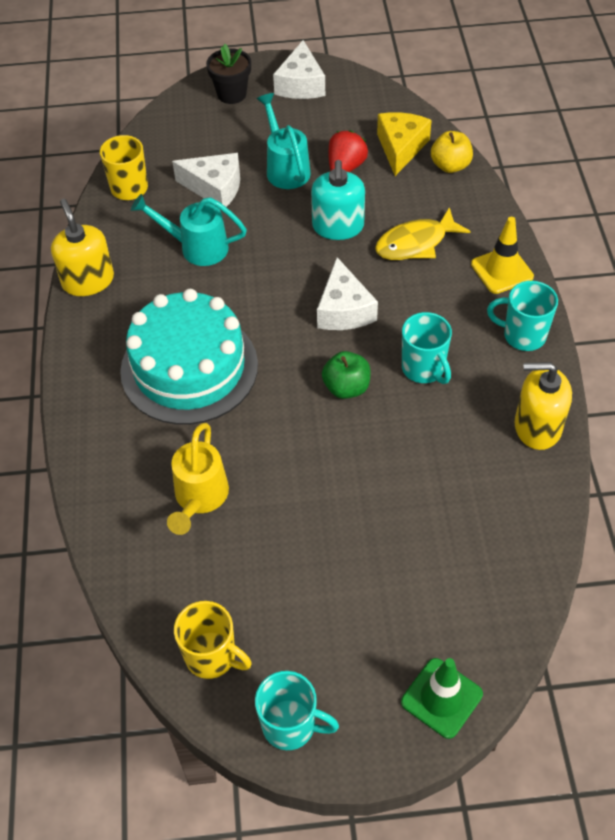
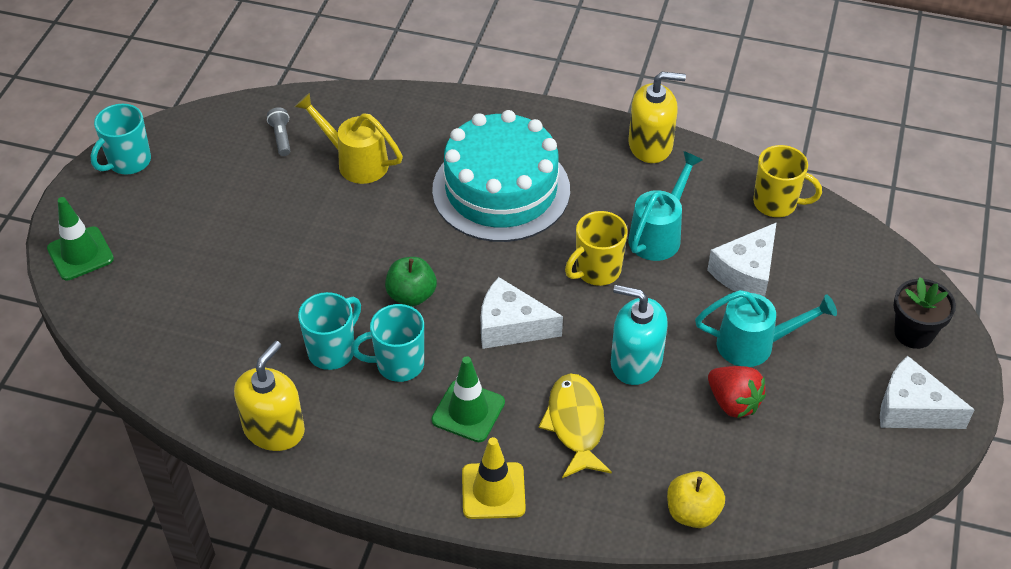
camera: 110 degrees right, 5 degrees down
(190, 583) = (281, 137): none -> grey flashlight
(212, 656) = (212, 134): yellow mug -> yellow mug (597, 271)
(401, 148) = (747, 472): yellow cheese -> none
(442, 308) = (468, 411): none -> green traffic cone
(523, 335) = (391, 469): turquoise mug -> turquoise mug (333, 351)

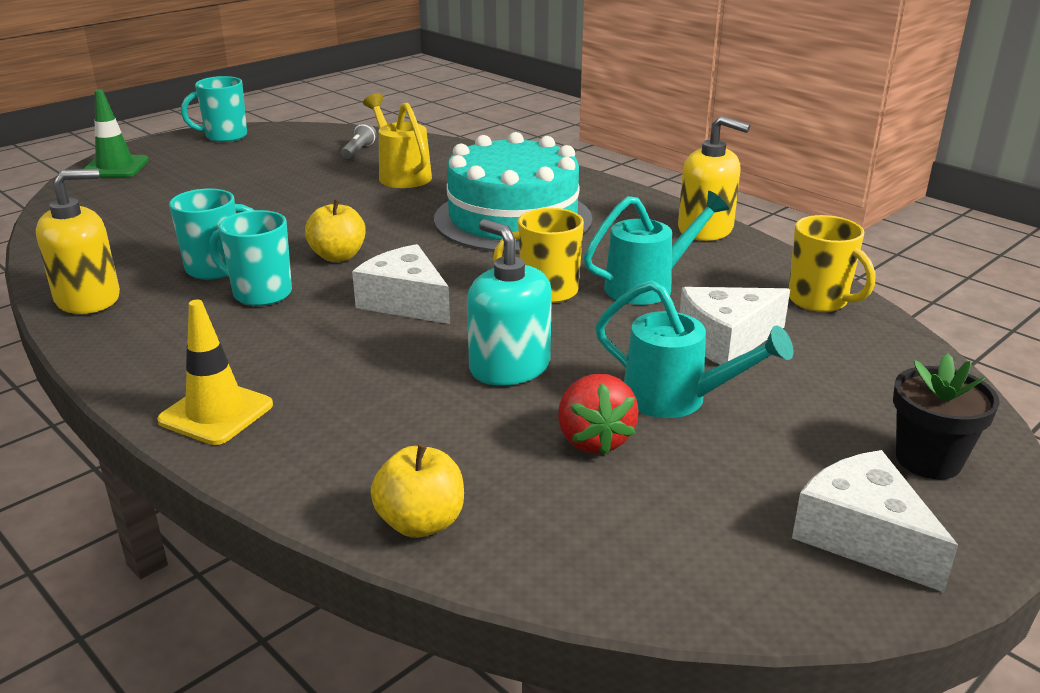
camera: 30 degrees right, 20 degrees down
(411, 295) = (338, 256): green apple -> yellow apple
(468, 411) = (279, 345): green traffic cone -> none
(575, 424) = (377, 393): yellow fish -> none

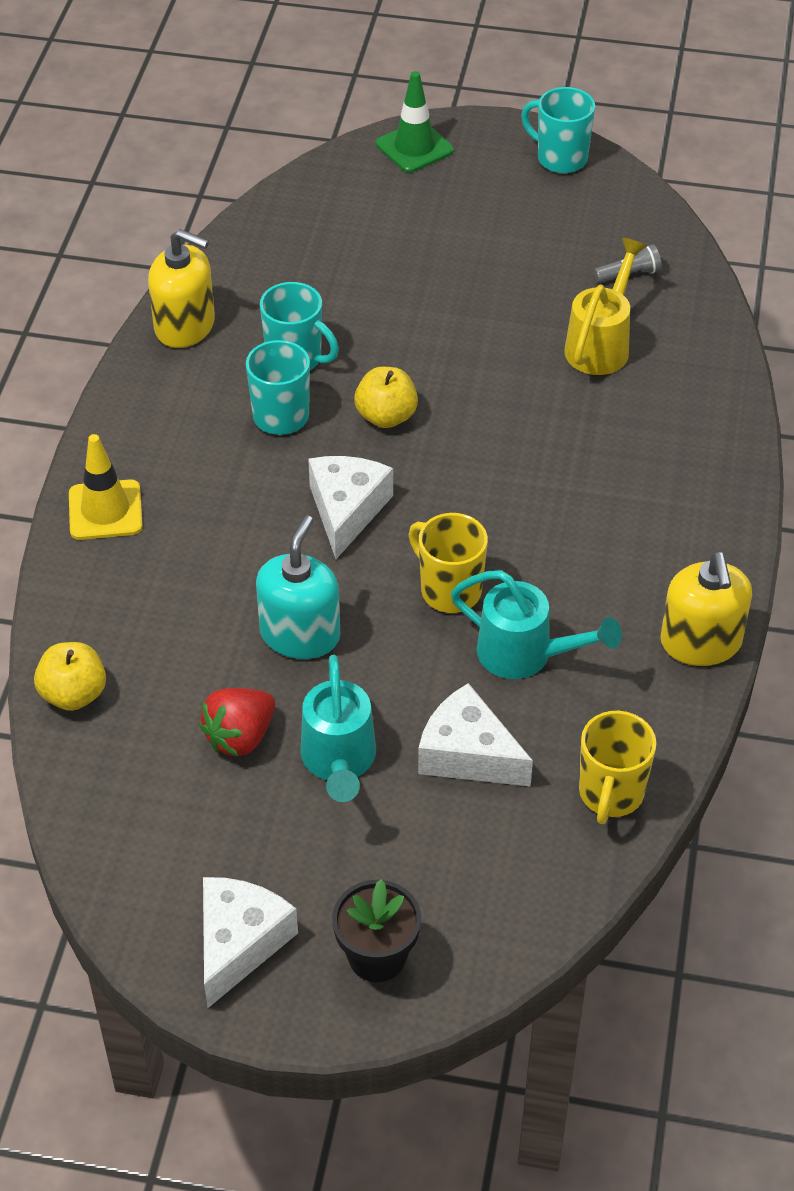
camera: 55 degrees right, 20 degrees up
(513, 219) = (579, 486): turquoise cake -> none

